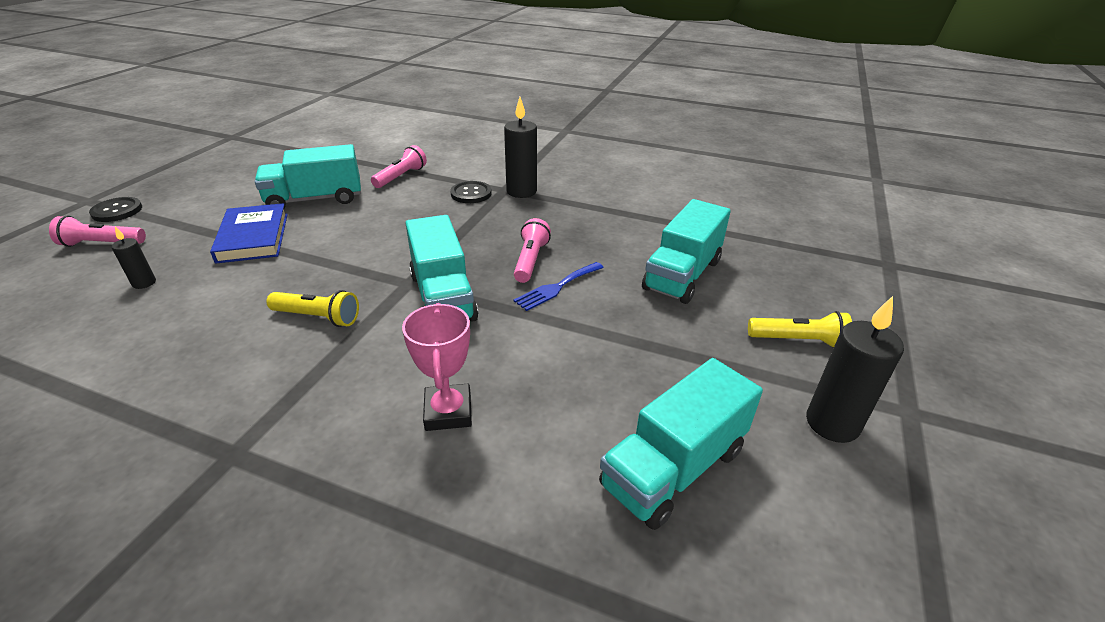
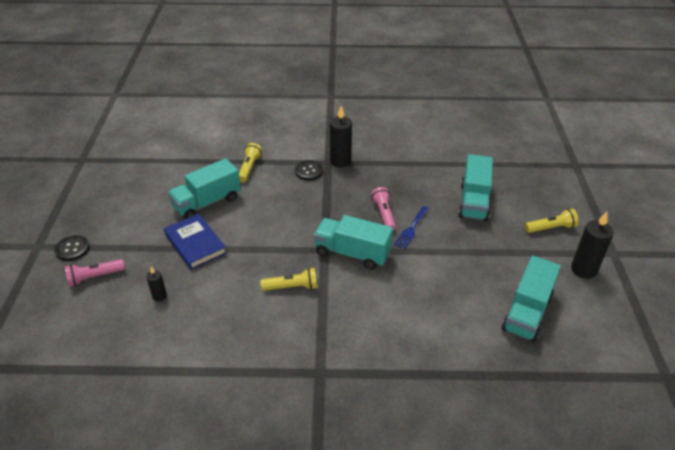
camera: 20 degrees left, 5 degrees up
(401, 177) = (249, 168): pink flashlight -> yellow flashlight
(443, 297) = (352, 253): turquoise truck -> turquoise truck turned 150 degrees clockwise
(448, 412) = (407, 318): pink trophy -> none

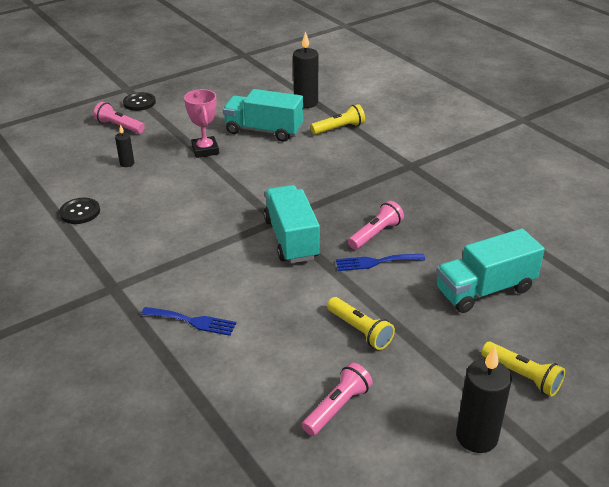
camera: 55 degrees right, 5 degrees down
(195, 244) = (205, 150): blue book -> pink trophy
(292, 287) = (205, 224): yellow flashlight -> yellow flashlight (360, 330)
(309, 171) = (380, 161): black button -> black button (80, 212)
(340, 161) = (423, 171): black candle -> black candle (306, 103)
(397, 343) = (193, 321): none -> blue fork
(527, 312) = (337, 407): turquoise truck -> pink flashlight

